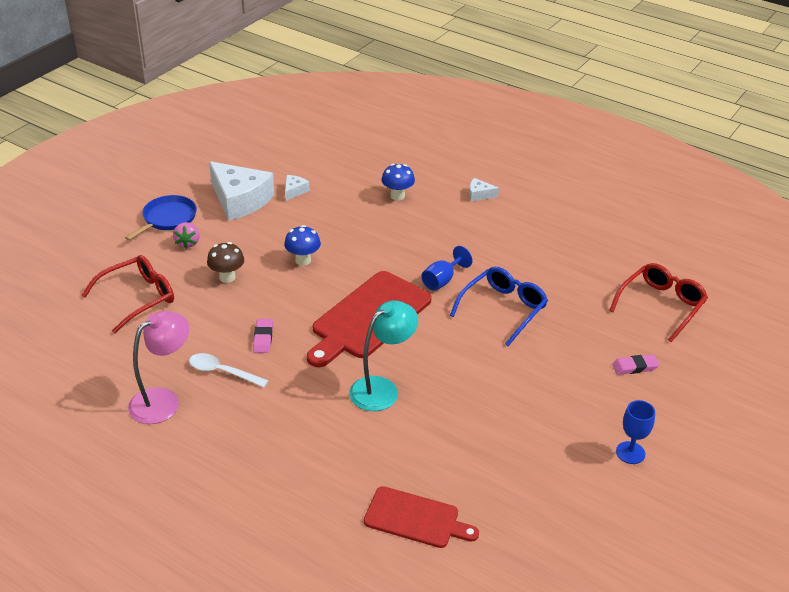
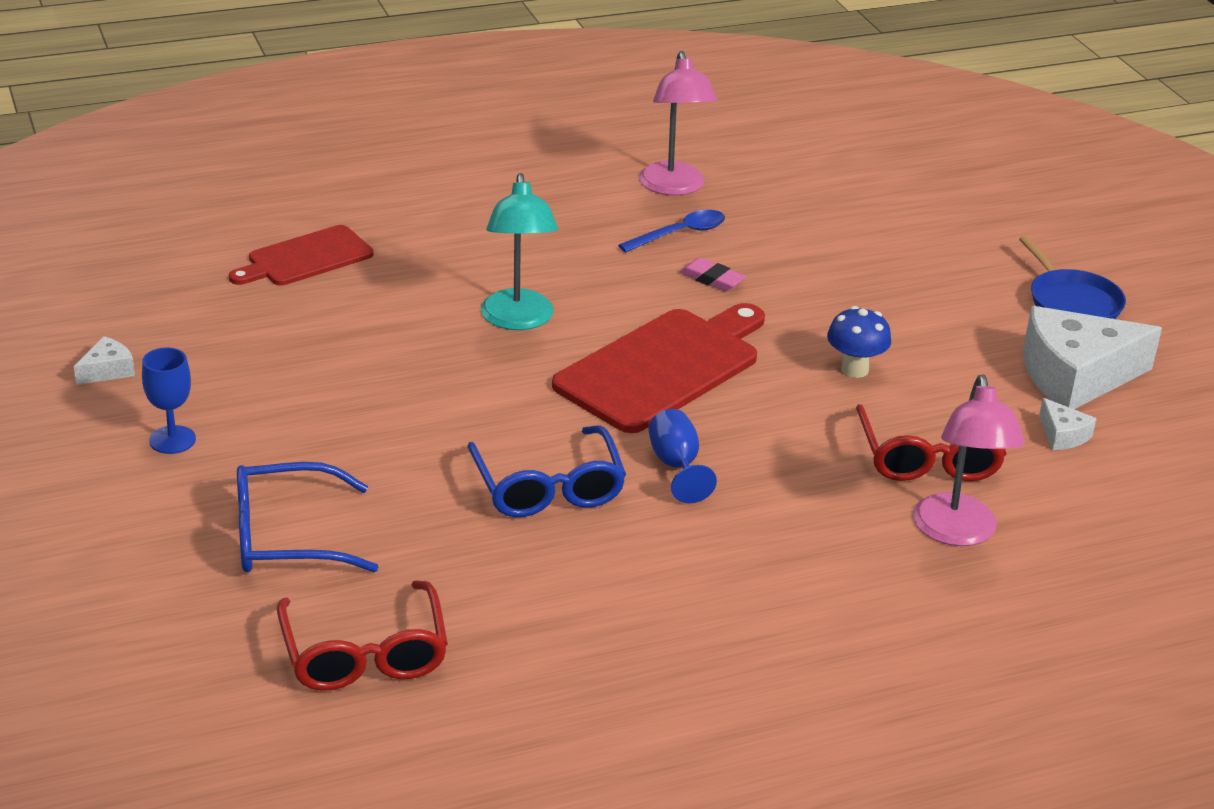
camera: 125 degrees right, 5 degrees down
(137, 298) = (891, 227): red glasses -> red glasses (928, 456)
(188, 243) = (990, 297): pink strawberry -> none
(222, 372) = (680, 234): white spoon -> blue spoon
(227, 277) = (873, 299): brown mushroom -> none
(368, 318) = (663, 367): red cutting board -> red cutting board turned 60 degrees clockwise
(397, 196) = (957, 533): blue mushroom -> pink lamp
(479, 195) = (879, 629): white cheese -> white cheese (107, 370)
(635, 367) = (287, 537): pink eraser -> blue glasses

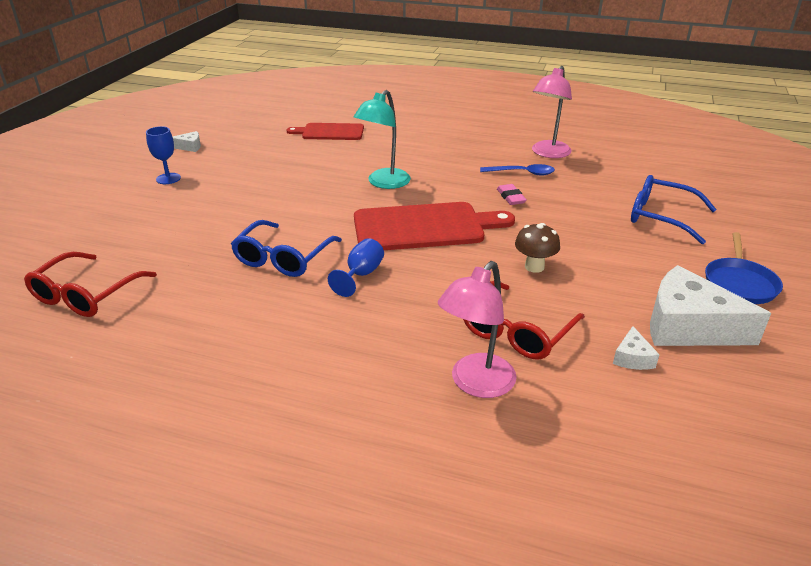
camera: 40 degrees right, 0 degrees up
(287, 537) = (143, 232): blue glasses -> blue glasses (661, 217)
(854, 369) = (534, 267): blue mushroom -> brown mushroom

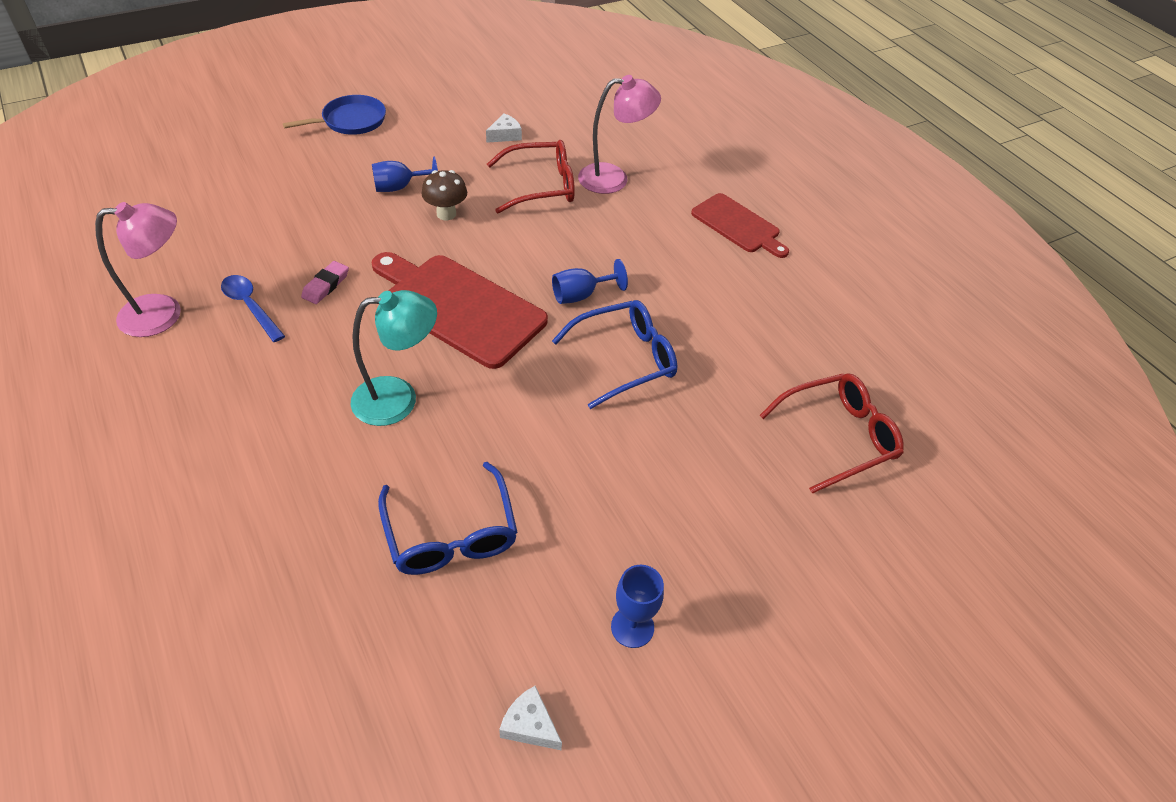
camera: 140 degrees left, 15 degrees up
(330, 132) = (291, 585): red cutting board -> red cutting board (738, 225)
(597, 263) = (399, 187): none -> blue goblet
(661, 217) = (268, 183): blue glasses -> blue glasses (451, 533)
(688, 326) = (439, 126): white cheese -> none

